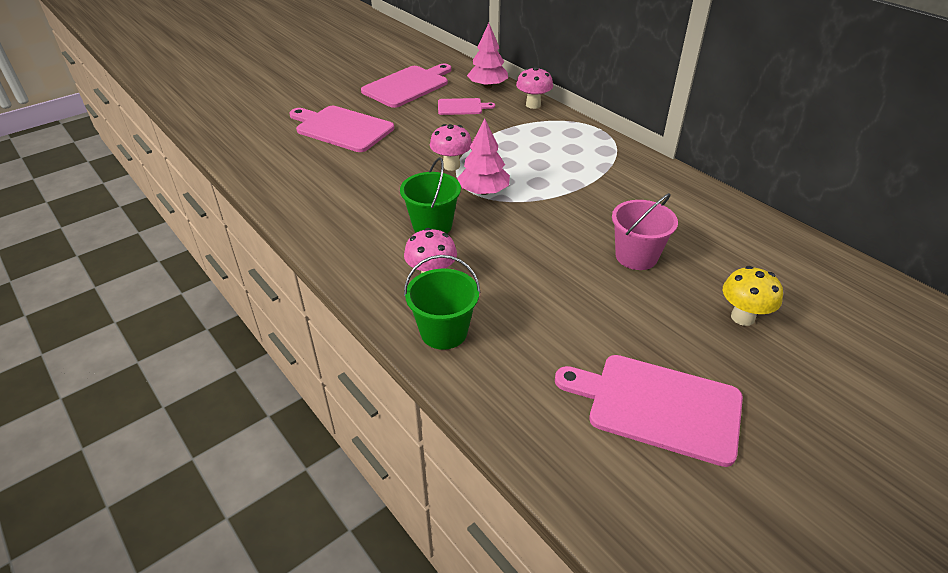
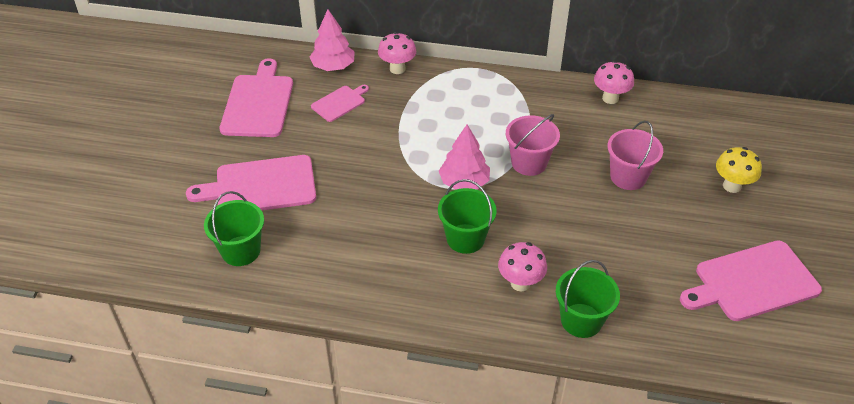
camera: 40 degrees left, 5 degrees up
(277, 156) = (241, 251): none -> green bucket
(451, 166) = (408, 171): pink mushroom -> pink mushroom (610, 98)
(556, 204) = (529, 163): none -> pink bucket

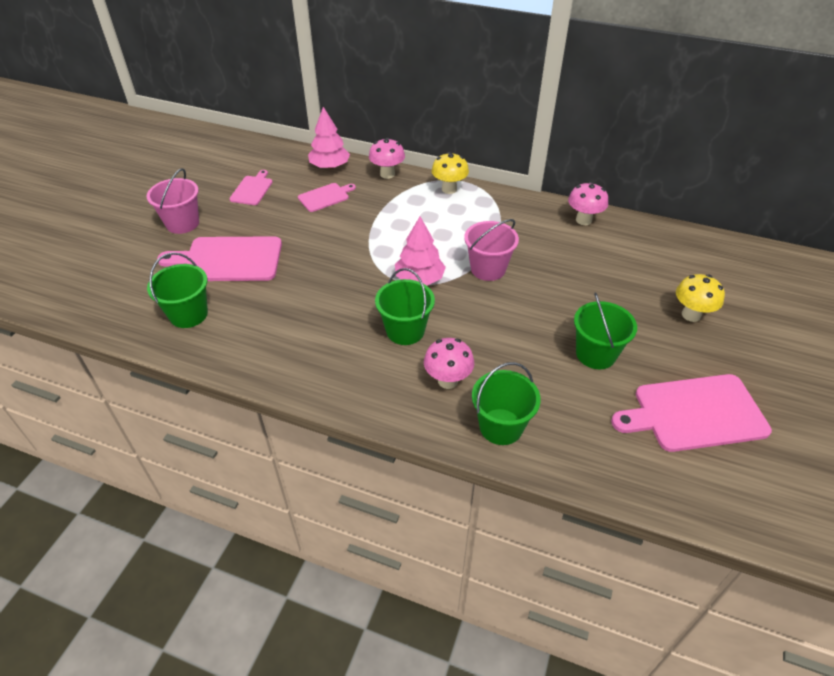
camera: 10 degrees right, 0 degrees up
(258, 103) = (252, 189): pink cutting board -> pink cutting board, size x0.54
(467, 79) = (449, 189): none -> yellow mushroom
(628, 177) = (584, 293): pink bucket -> pink bucket (182, 223)
(652, 237) = (595, 354): none -> green bucket

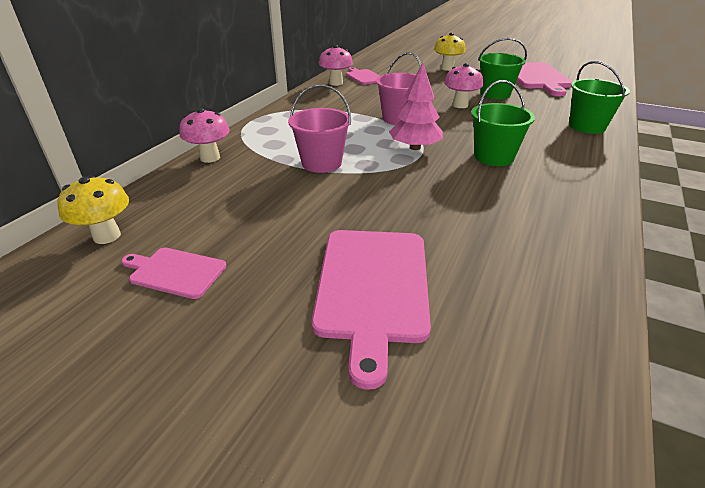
camera: 85 degrees left, 10 degrees down
(182, 223) = (246, 363): pink bucket -> pink bucket (321, 163)
(188, 314) = (514, 322): green bucket -> none
(325, 197) = (237, 201): pink cutting board -> pink cutting board (364, 77)
(330, 166) = (159, 197): pink tree -> none
(447, 380) = (549, 142): pink mushroom -> pink mushroom (460, 105)
(449, 189) = (263, 127): yellow mushroom -> yellow mushroom (107, 236)

